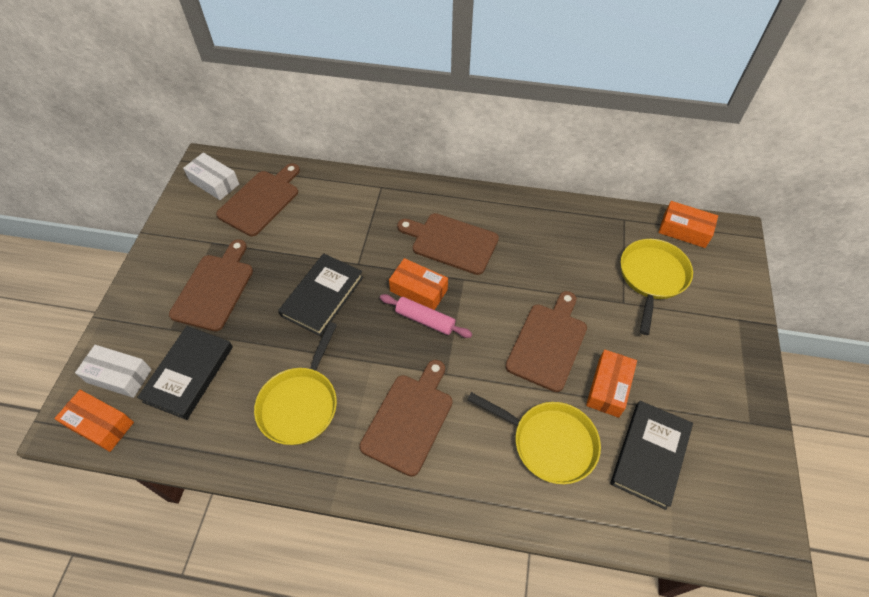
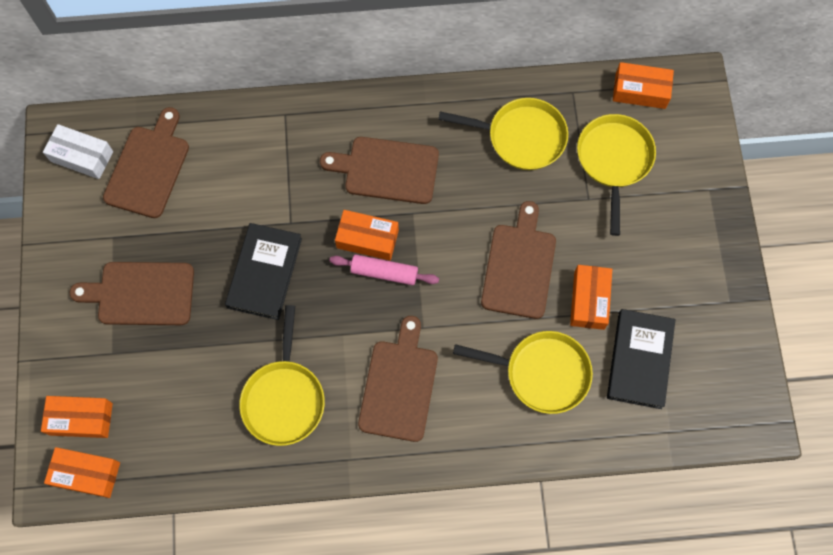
camera: 15 degrees left, 15 degrees up
(119, 376) = (81, 419): white box -> orange box
(189, 374) = (154, 397): black book -> none
(214, 288) = (141, 293): brown cutting board -> brown cutting board turned 90 degrees counterclockwise
(572, 242) = (521, 137): none -> yellow pan

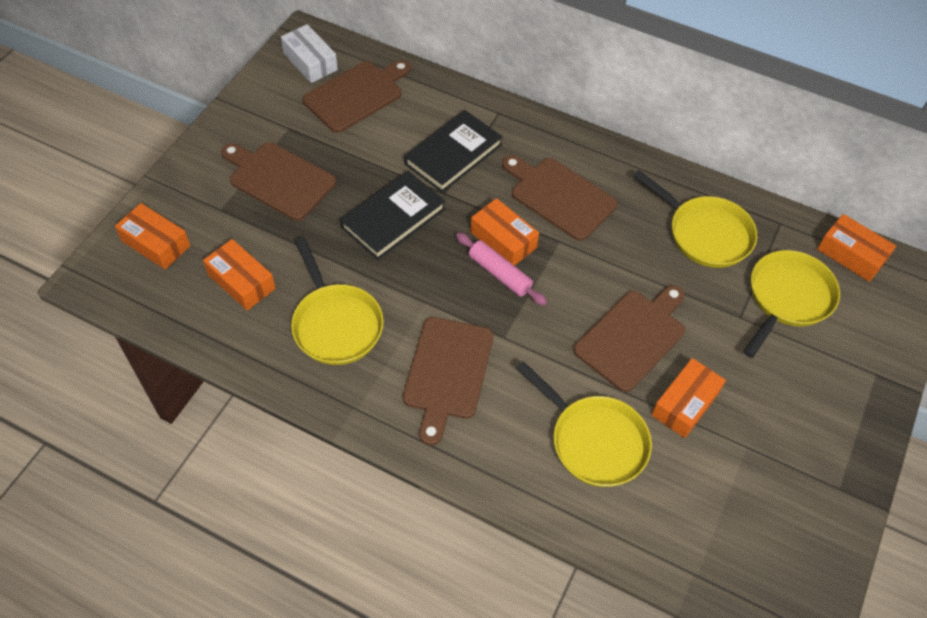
camera: 30 degrees right, 15 degrees down
(86, 474) = (125, 287): orange box -> orange box (241, 281)
(284, 398) = (335, 324): yellow pan -> yellow pan turned 60 degrees counterclockwise
(399, 385) = (447, 373): brown cutting board -> brown cutting board turned 150 degrees clockwise
(639, 360) = (705, 487): black book -> black book (453, 154)

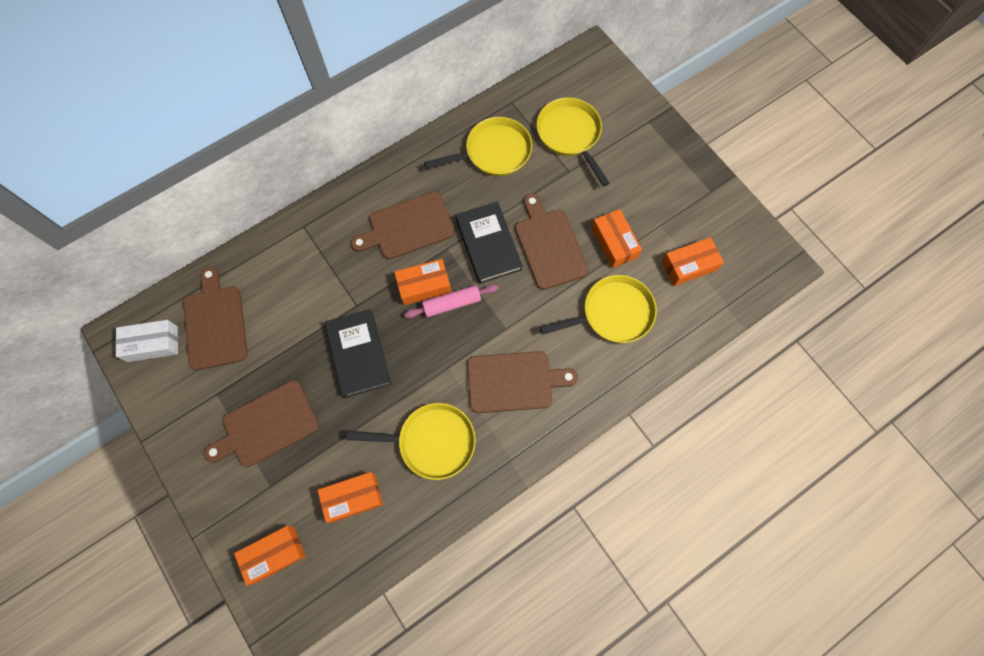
camera: 60 degrees left, 15 degrees up
(447, 373) = (514, 381): brown cutting board -> brown cutting board turned 45 degrees counterclockwise
(453, 154) = (323, 280): black book -> black book (488, 244)
(851, 255) = (558, 78): orange box -> orange box (689, 266)

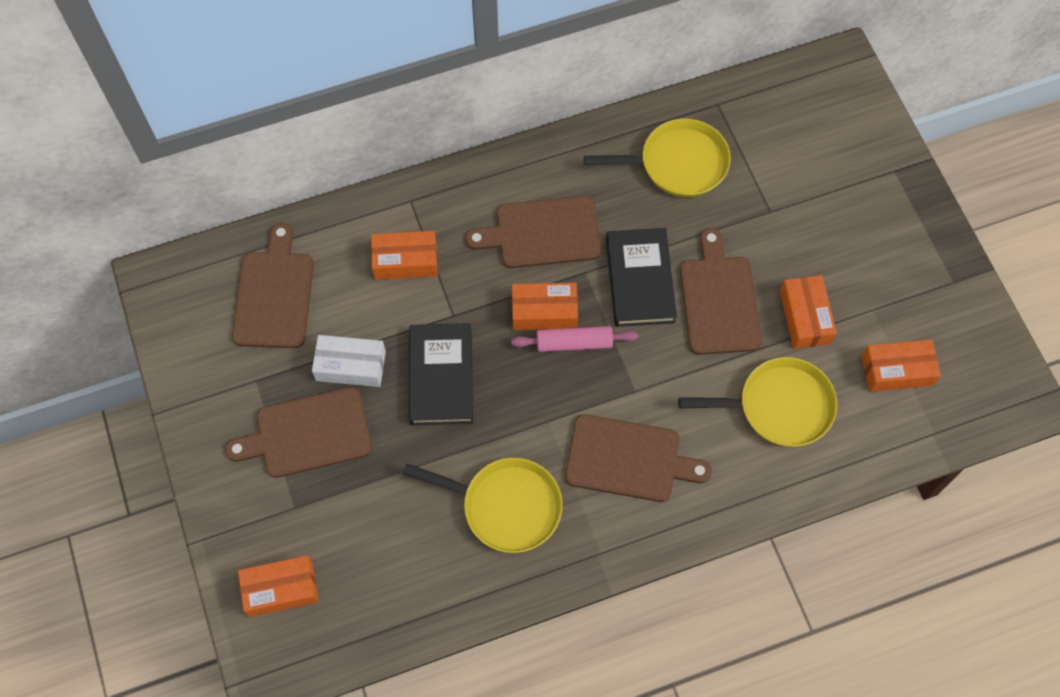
camera: 15 degrees right, 5 degrees down
(152, 344) = (193, 300): white box -> white box (351, 366)
(353, 498) = (392, 548): orange box -> orange box (405, 261)
(570, 135) = (784, 165): yellow pan -> none

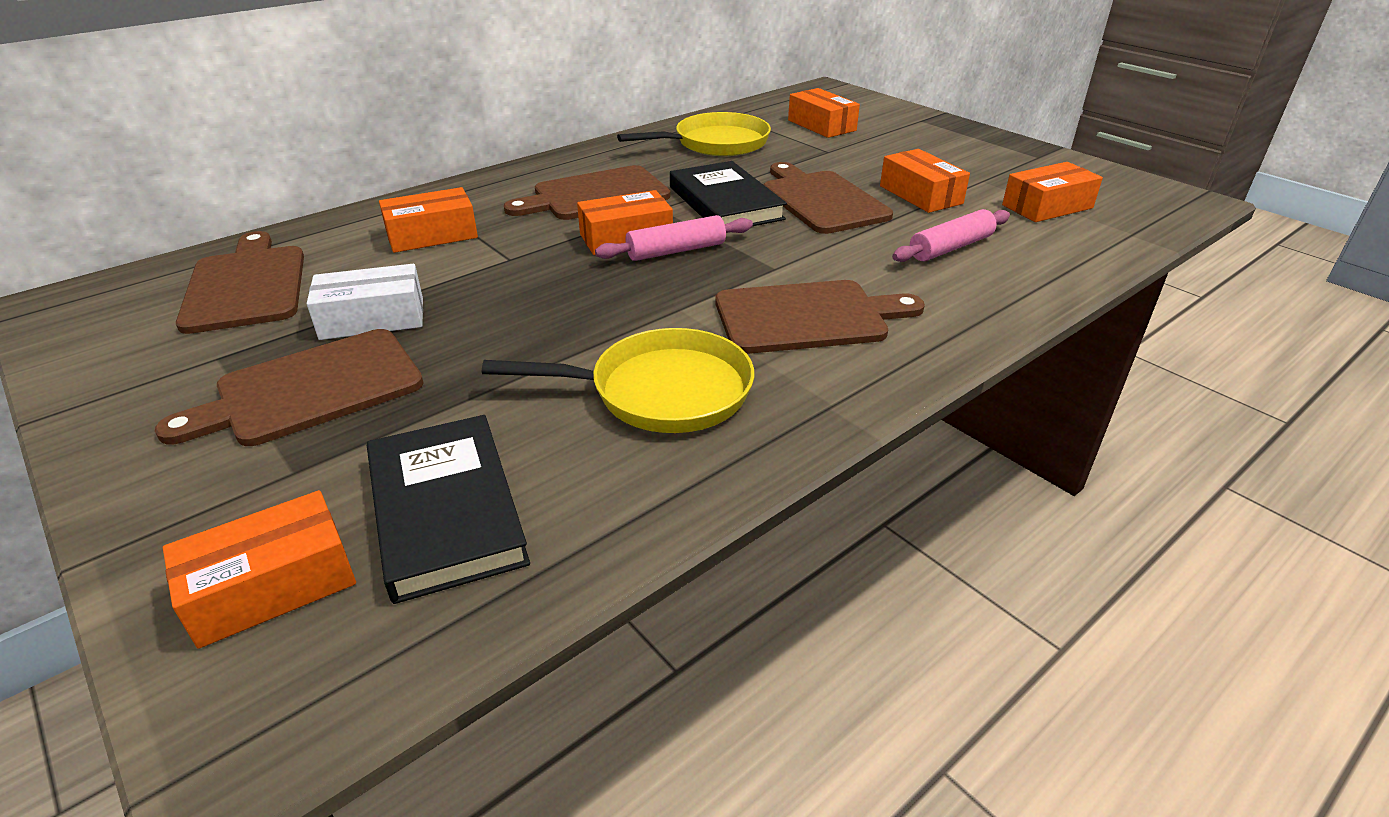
camera: 20 degrees left, 30 degrees down
(441, 376) = (511, 303): black book -> black book (446, 510)
(778, 406) = (951, 248): yellow pan -> pink rolling pin
(792, 153) = (821, 125): none -> orange box

